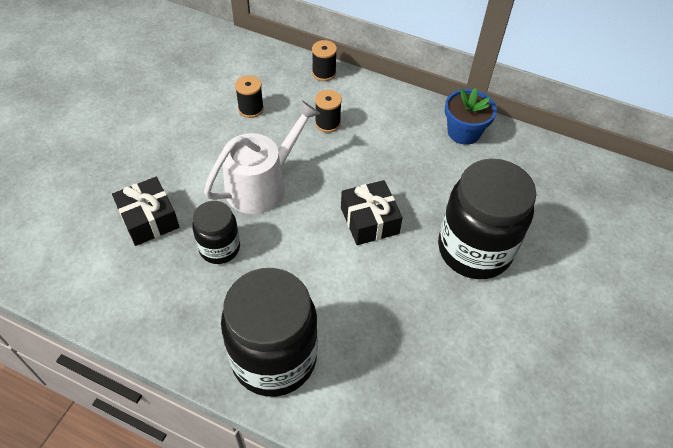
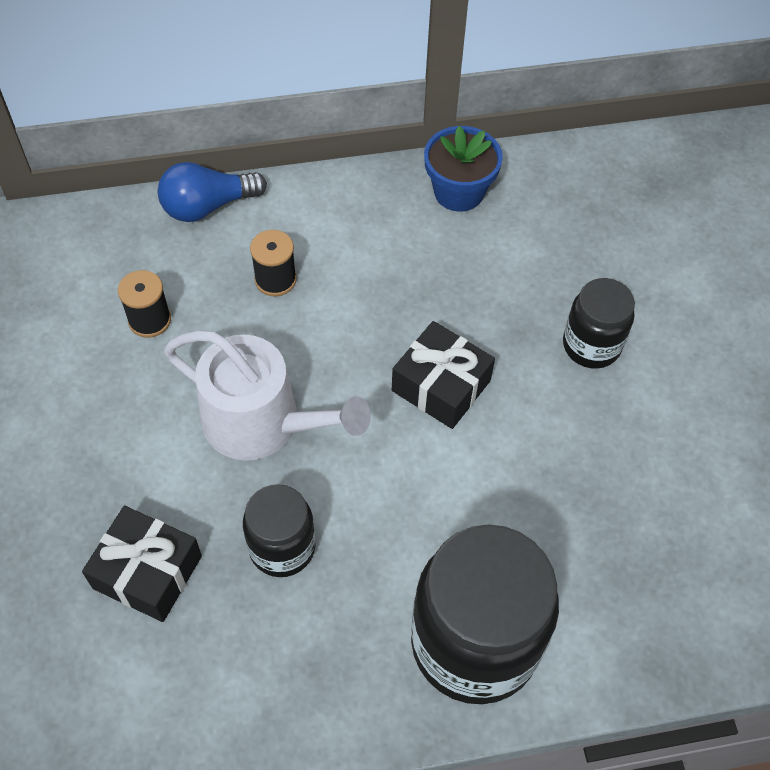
camera: 35 degrees left, 5 degrees up
(262, 185) = (262, 423): white watering can -> white watering can turned 105 degrees clockwise
(324, 73) = (207, 206): black spool -> blue light bulb
(474, 249) = (591, 345): black jar -> black jar, size x0.54

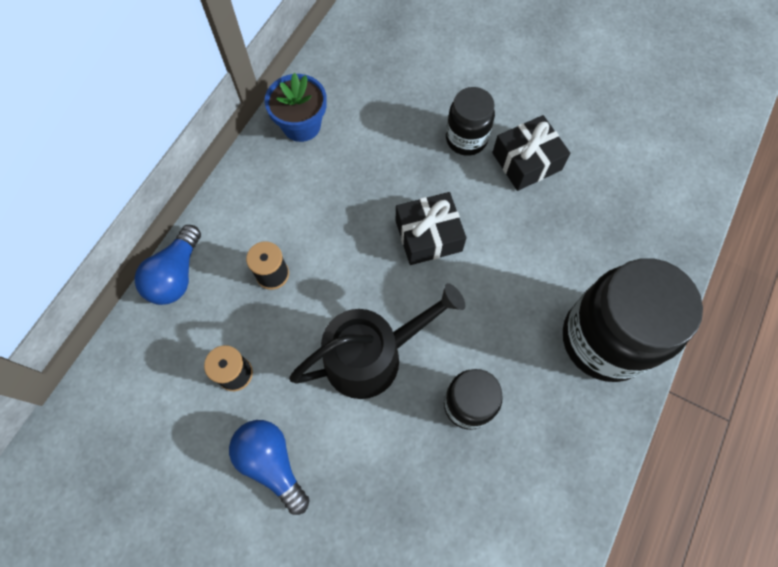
camera: 50 degrees left, 10 degrees up
(86, 410) = (272, 463): none -> blue light bulb
(147, 572) = (424, 500): black gift -> black gift (526, 161)
(262, 423) = (372, 356): white watering can -> black watering can

